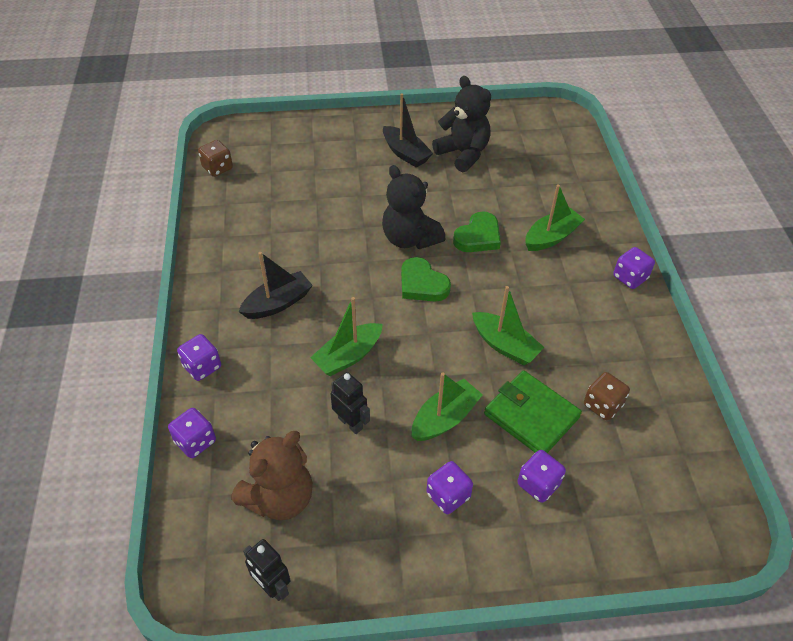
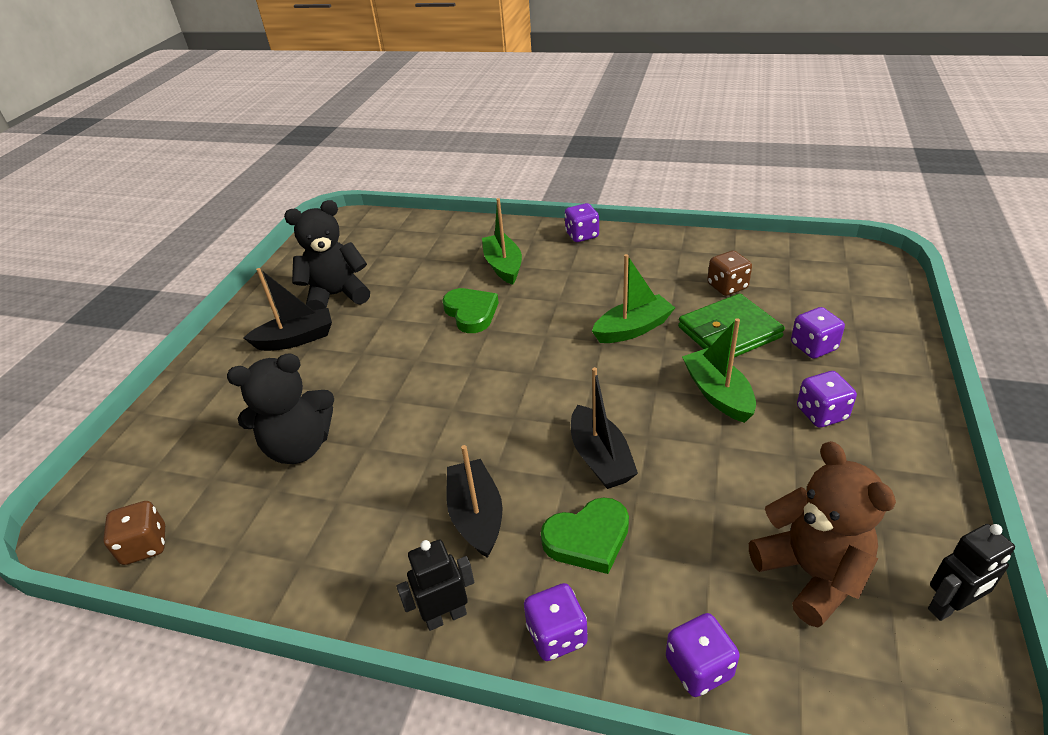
camera: 65 degrees left, 10 degrees down
(348, 356) = (600, 458): green boat -> black boat
(350, 423) = (705, 476): black robot -> black robot (445, 616)
(410, 239) = (440, 365): black teddy bear -> black teddy bear (299, 447)
(422, 284) = (517, 370): green heart -> green heart (588, 539)

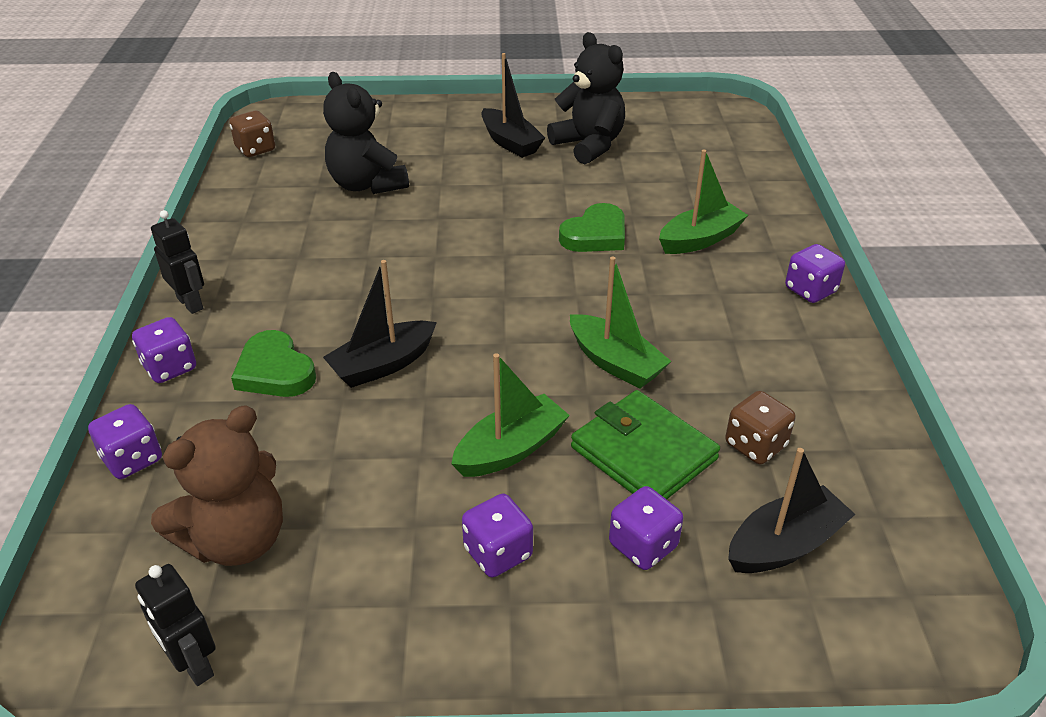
camera: 70 degrees right, 0 degrees up
(476, 515) = (297, 298): black boat -> black boat (785, 544)

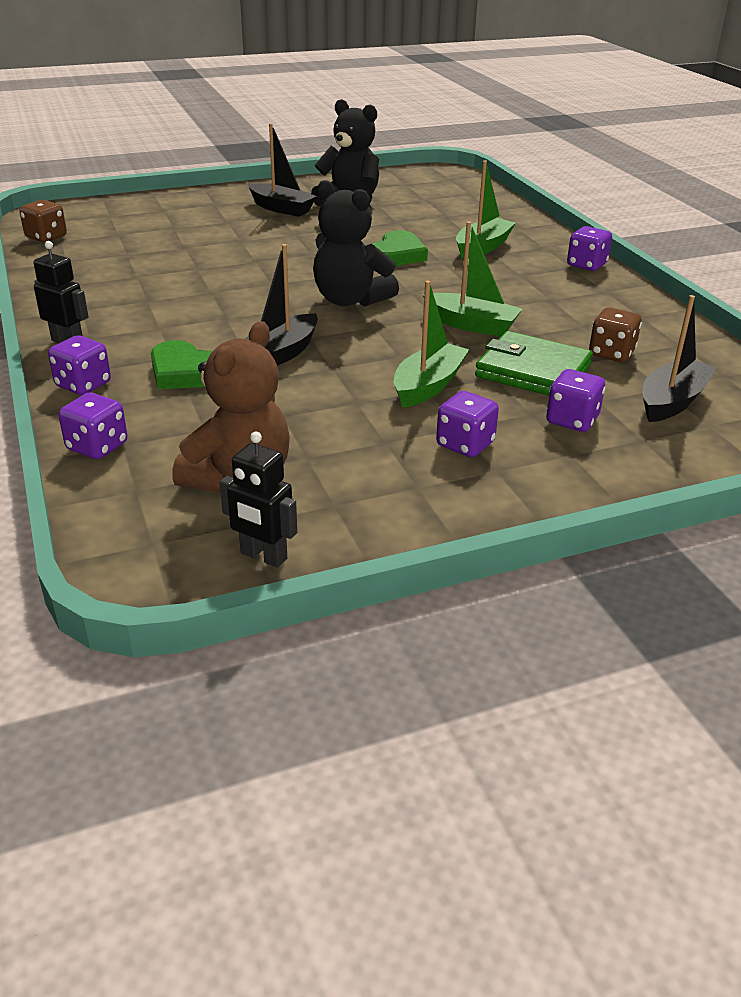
camera: 20 degrees left, 5 degrees down
(367, 184) = (173, 248): black teddy bear -> black teddy bear (350, 300)

